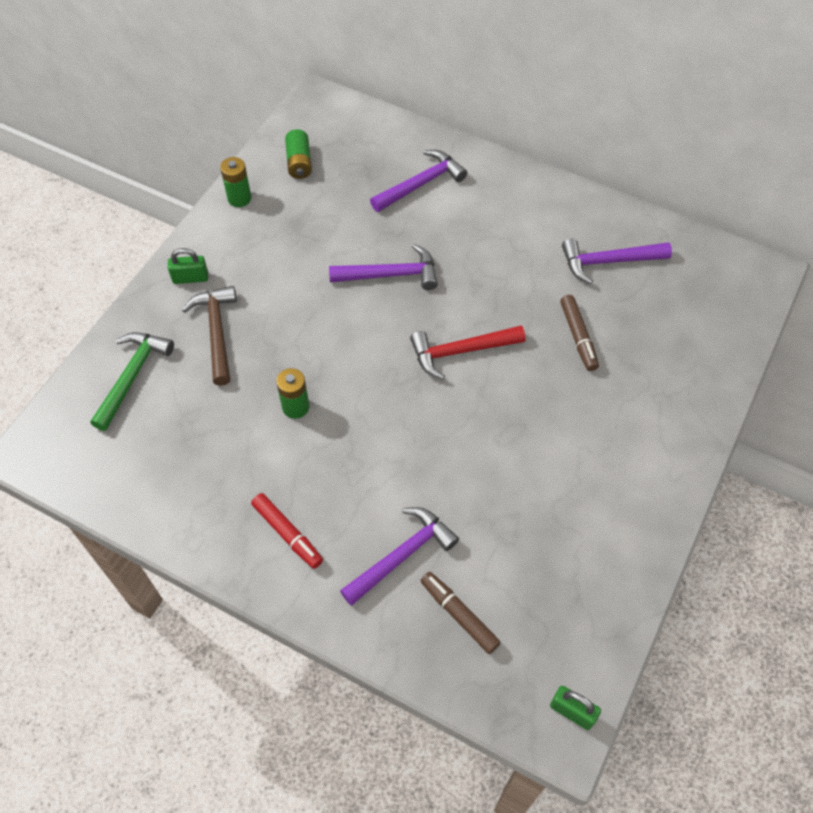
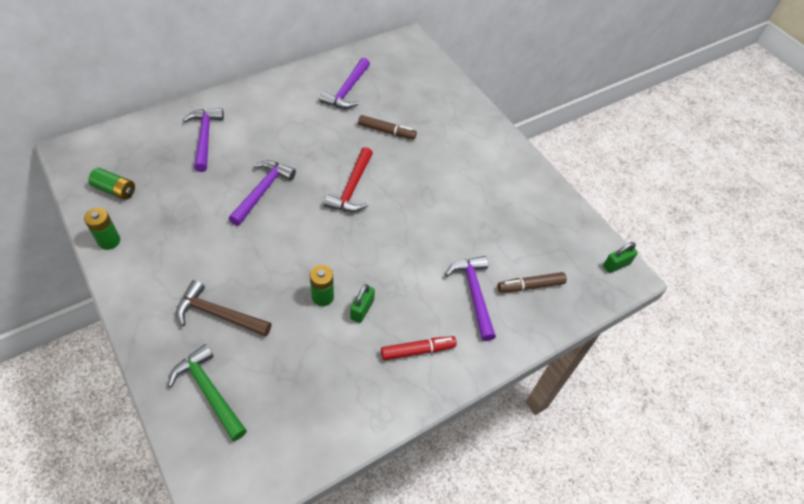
camera: 65 degrees left, 5 degrees down
(190, 278) = (152, 308): green padlock -> green padlock (362, 309)

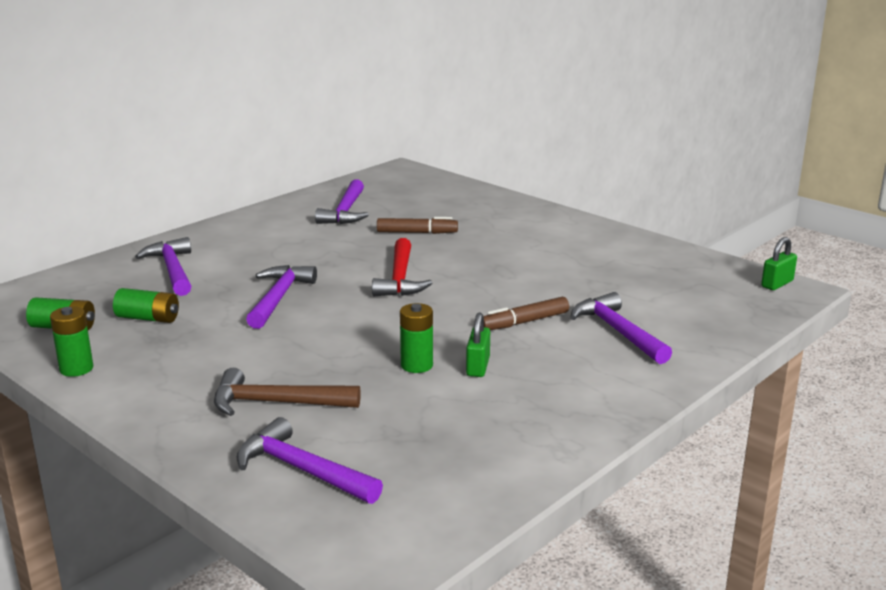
camera: 10 degrees left, 30 degrees down
(171, 194) = (148, 318): none -> green battery
(209, 391) = (302, 470): green hammer -> purple hammer
(418, 351) = (577, 386): red marker -> none
(530, 286) = (684, 314): brown marker -> brown marker (524, 322)

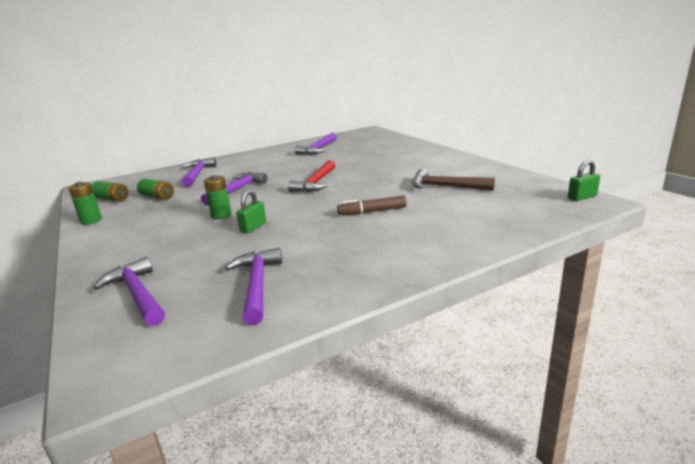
camera: 20 degrees right, 0 degrees up
(276, 403) = (170, 249): brown hammer -> brown hammer (445, 187)
(416, 365) = (278, 233): green battery -> green battery (221, 215)
(417, 233) = (349, 160): brown marker -> none
(478, 366) = (316, 237): green padlock -> green padlock (253, 227)
(617, 331) = (434, 221): purple hammer -> purple hammer (257, 285)

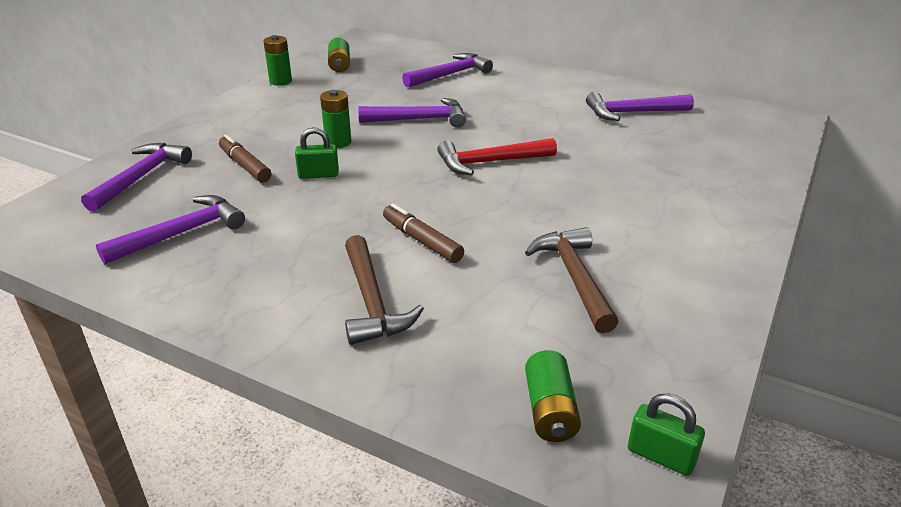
camera: 55 degrees right, 10 degrees up
(157, 197) = (363, 84): green battery -> green battery (550, 410)
(197, 249) = (245, 165): none -> brown marker
(418, 233) = (372, 302): none -> brown hammer

